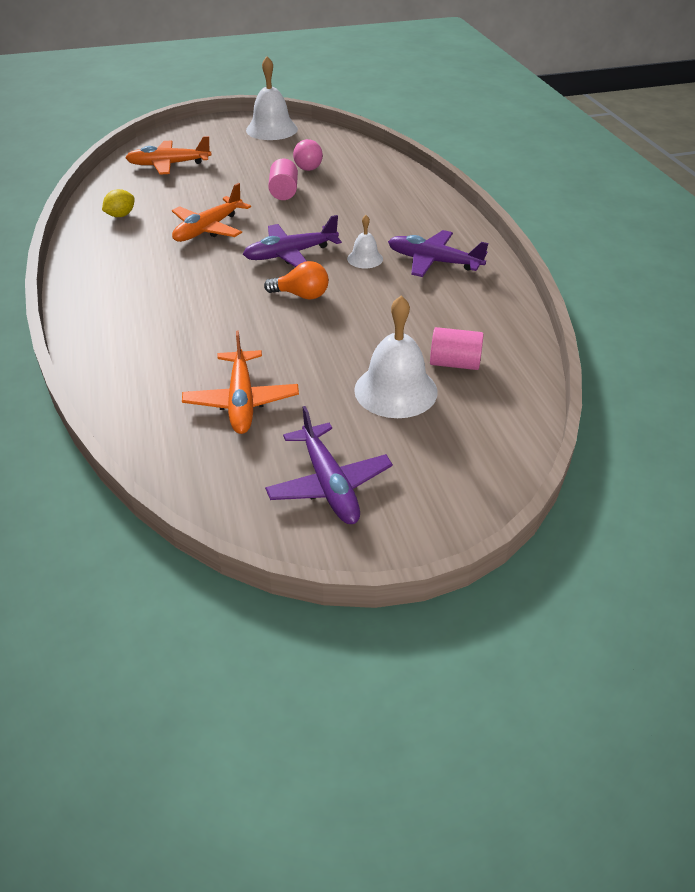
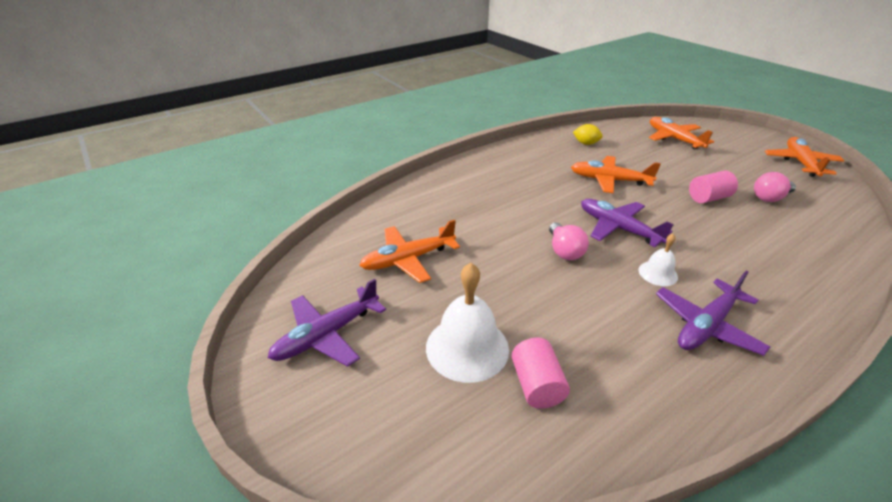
camera: 70 degrees right, 5 degrees down
(271, 129) = (800, 163): white bell -> orange plane
(301, 295) = (564, 251): orange light bulb -> pink light bulb
(434, 262) = (706, 325): purple plane -> purple plane turned 135 degrees counterclockwise

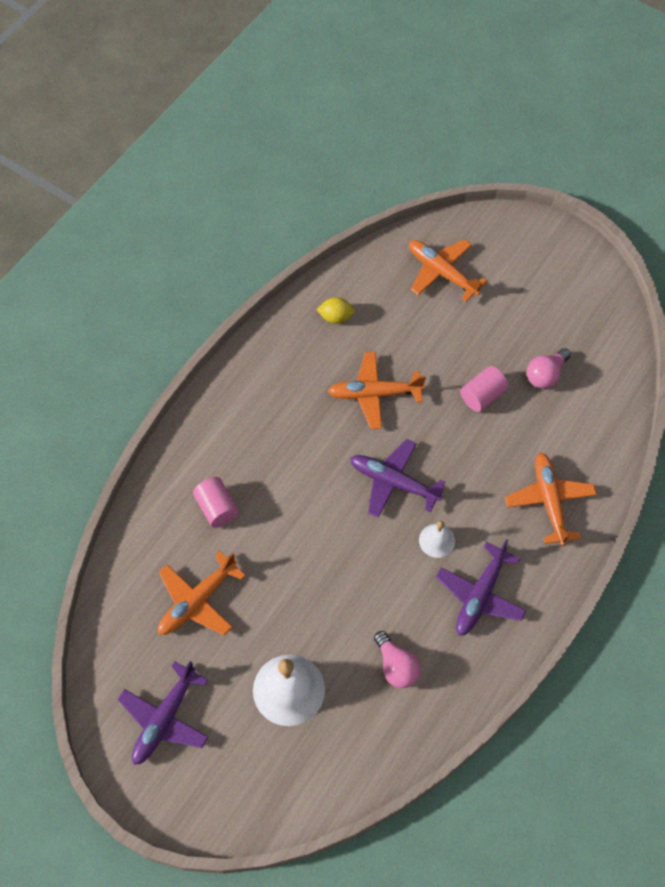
camera: 20 degrees left, 25 degrees up
(536, 385) = (353, 707): pink cylinder -> pink cylinder (217, 508)
(564, 251) = (346, 537): pink light bulb -> pink light bulb (396, 666)
(800, 163) = (584, 288): orange plane -> orange plane (549, 501)

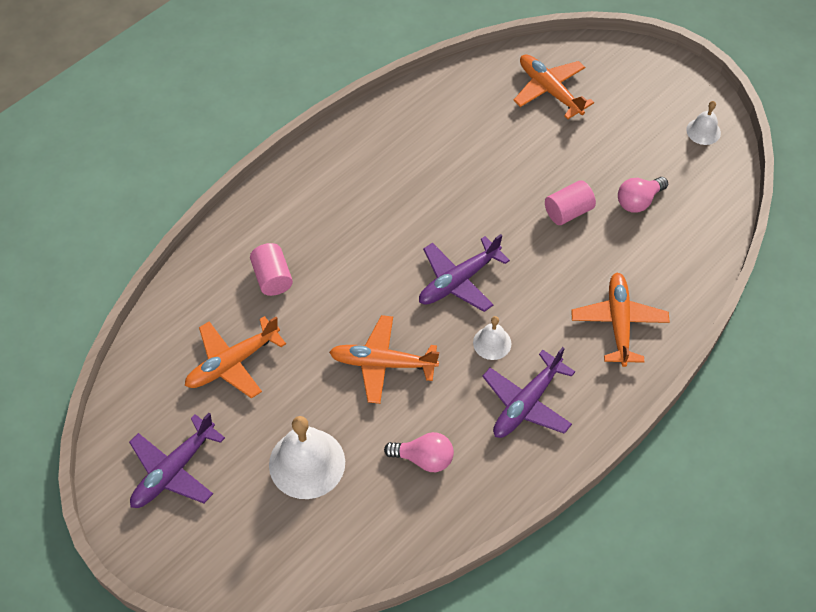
camera: 10 degrees right, 5 degrees down
(336, 317) = (432, 117): yellow lemon -> none
(375, 394) = (457, 194): orange plane -> orange plane (383, 363)
(394, 482) = (459, 280): purple plane -> purple plane turned 75 degrees counterclockwise
(396, 666) = (424, 458): pink light bulb -> pink light bulb turned 60 degrees counterclockwise
(593, 293) = (703, 131): none -> white bell

